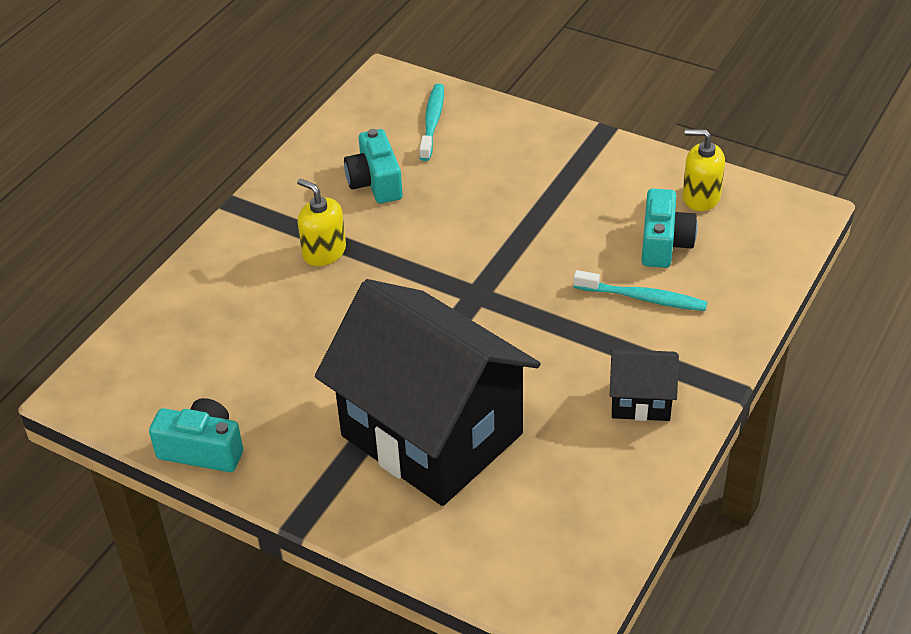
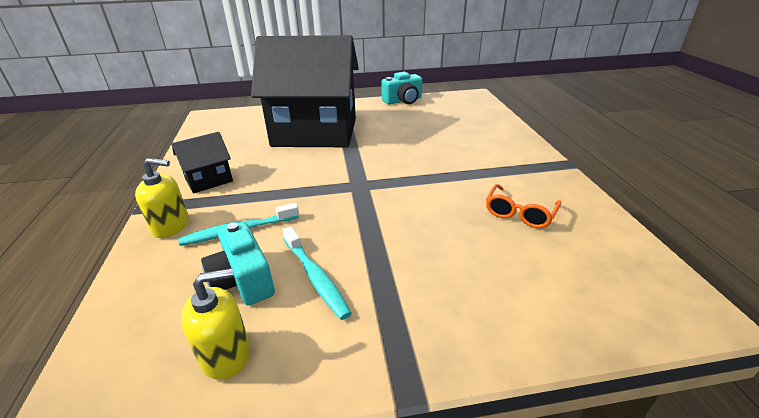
camera: 140 degrees right, 10 degrees down
(324, 252) = (475, 166): yellow soap dispenser -> yellow soap dispenser (171, 226)
(375, 182) = (519, 213): turquoise camera -> orange glasses
(432, 122) = (573, 285): turquoise toothbrush -> turquoise toothbrush (315, 277)

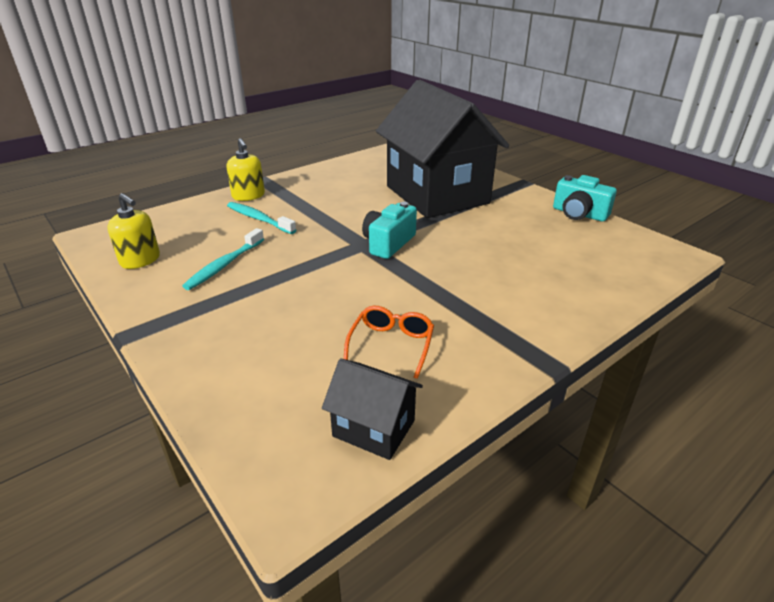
camera: 60 degrees right, 0 degrees up
(209, 180) = (313, 184): black house -> black house (374, 428)
(243, 280) = (207, 240): turquoise camera -> turquoise camera (388, 243)
(519, 213) = (391, 345): orange glasses -> orange glasses turned 105 degrees clockwise

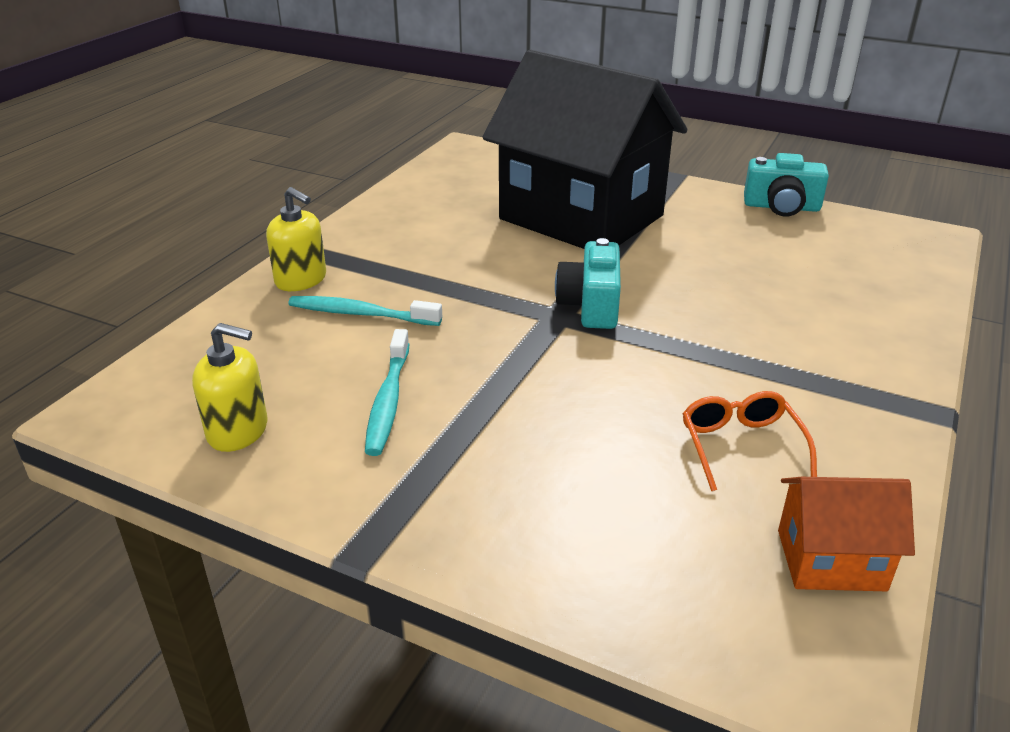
camera: 25 degrees left, 0 degrees up
(374, 428) = (831, 560): black house -> orange house

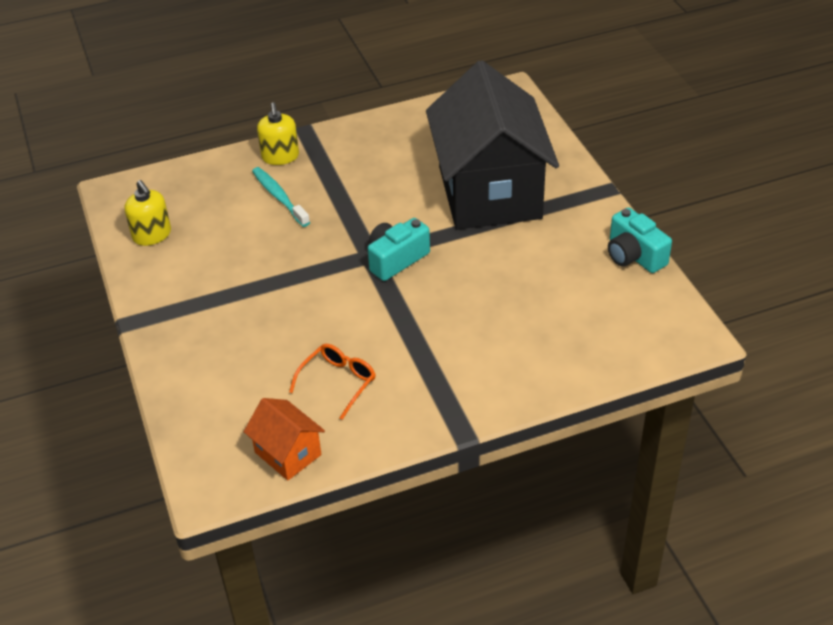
camera: 45 degrees right, 10 degrees up
(388, 400) = (227, 257): turquoise toothbrush -> none

